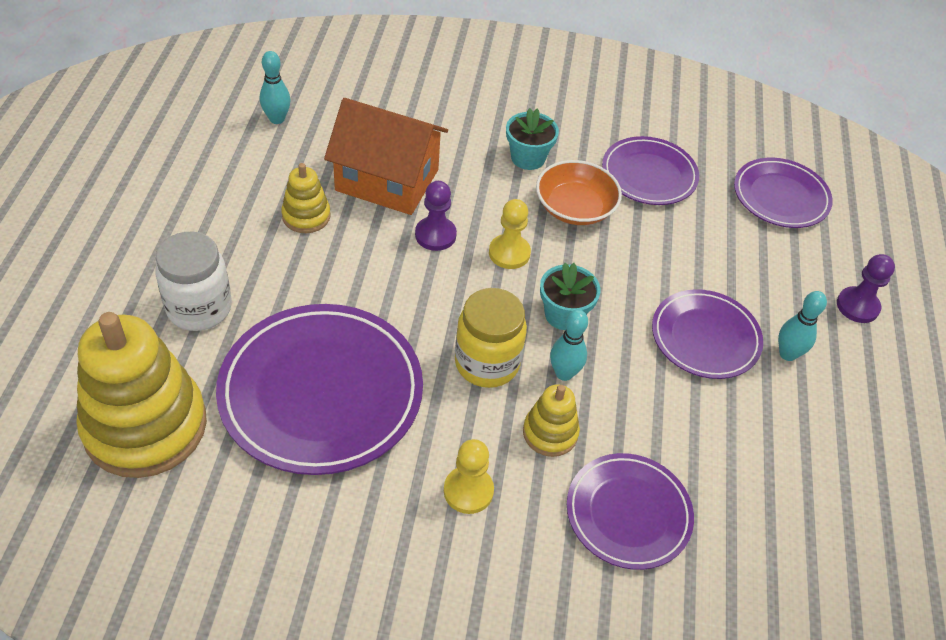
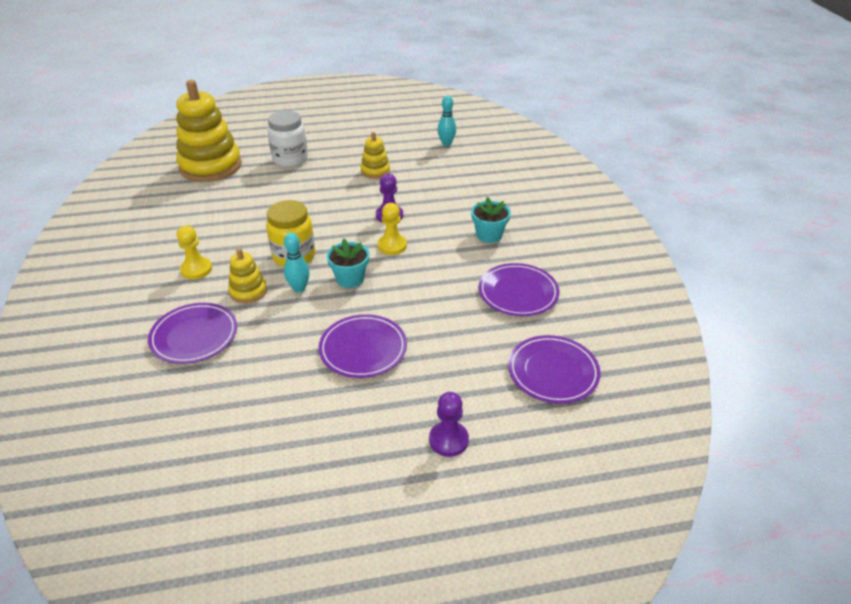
camera: 75 degrees right, 10 degrees down
(321, 392) = (249, 207): purple plate -> none
(387, 180) = (424, 188): orange house -> none
(575, 207) = (455, 264): orange bowl -> none
(787, 354) = (369, 399): turquoise bowling pin -> none

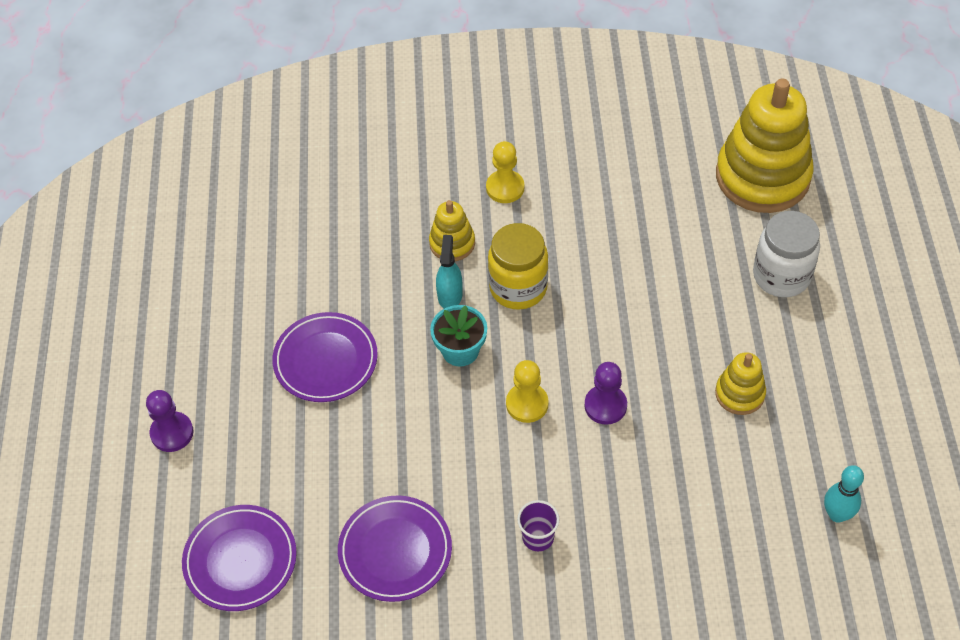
camera: 100 degrees right, 15 degrees up
(194, 336) = (382, 200): purple plate -> none
(299, 288) = (450, 295): turquoise bowling pin -> turquoise spray bottle
(489, 235) = (538, 537): turquoise flower pot -> purple cup

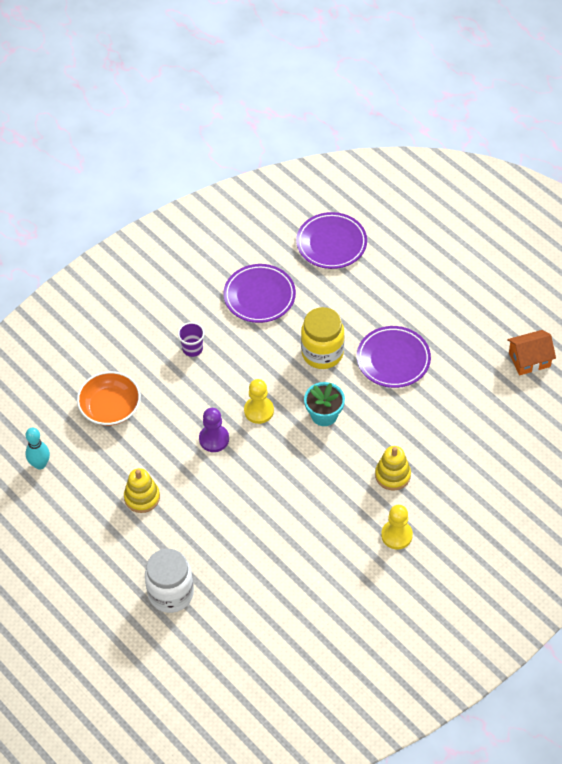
camera: 140 degrees right, 0 degrees up
(172, 433) = (432, 272): purple pawn -> none
(192, 263) = (529, 359): none -> orange house
(450, 295) = (362, 442): turquoise spray bottle -> none
(518, 288) = (326, 474): yellow jar -> yellow jar (322, 353)
(699, 529) = (110, 407): none -> orange bowl
(762, 176) = (236, 663): yellow stacking toy -> none

